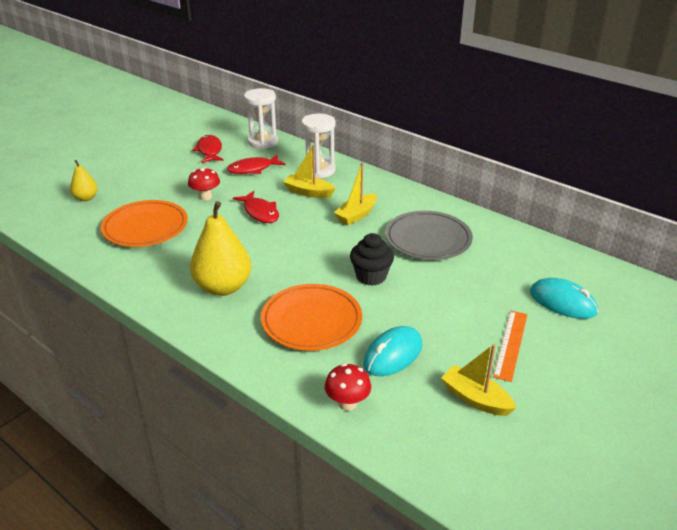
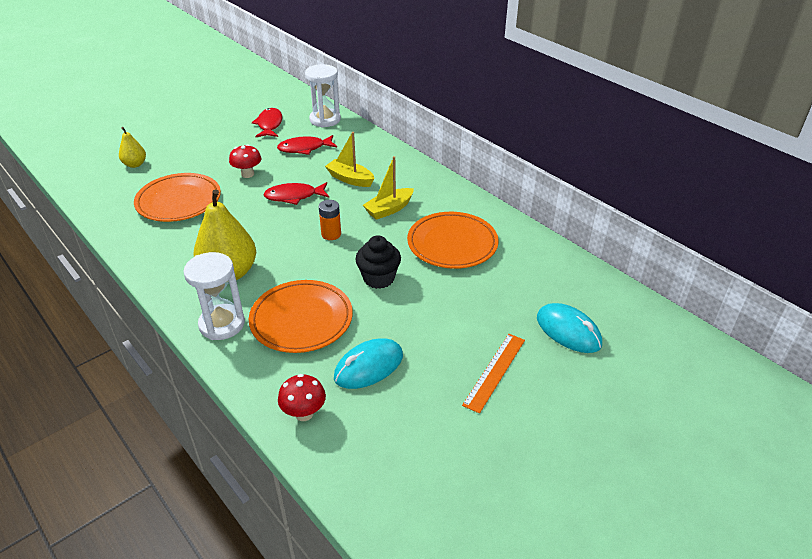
camera: 10 degrees right, 5 degrees up
(260, 212) = (294, 196): red fish -> red fish turned 105 degrees clockwise
(309, 242) = (331, 234): none -> orange battery
(319, 170) = (369, 156): white hourglass -> white hourglass (222, 324)
(428, 239) = (452, 244): grey plate -> orange plate
(475, 399) = (435, 427): yellow boat -> none

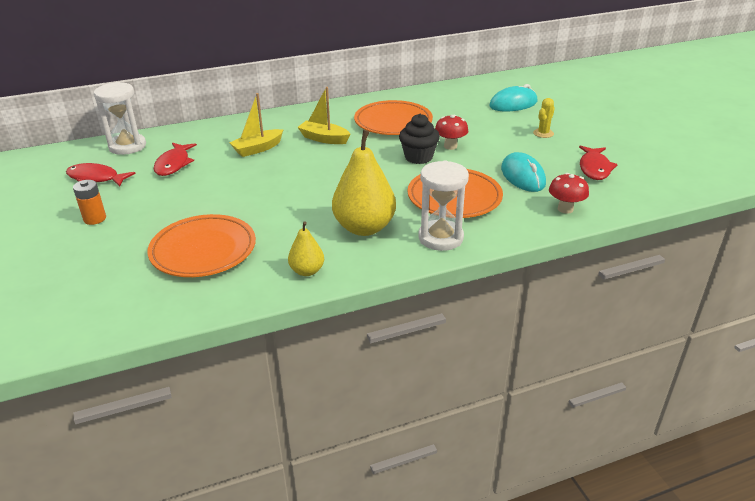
camera: 70 degrees left, 5 degrees down
(135, 164) = (78, 280): yellow pear -> yellow pear (307, 271)
(247, 174) = (190, 202): red mushroom -> red mushroom (450, 146)
(294, 196) = (260, 180): red fish -> red fish (594, 168)
(331, 234) = (340, 169): orange battery -> orange battery (95, 219)
(389, 209) = (324, 139): yellow boat -> yellow boat turned 135 degrees clockwise
(495, 371) = (543, 133): orange ruler -> yellow cactus

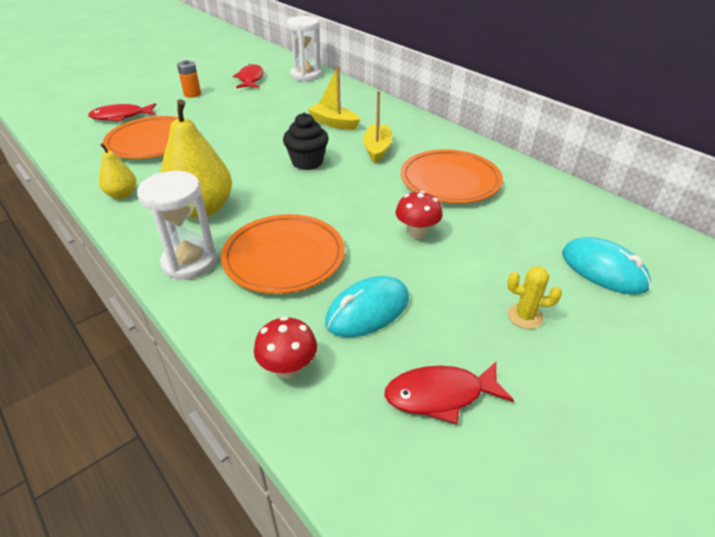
camera: 70 degrees right, 5 degrees up
(174, 164) = (286, 98): red fish -> red fish (121, 116)
(418, 157) = (371, 214): black cupcake -> black cupcake (307, 162)

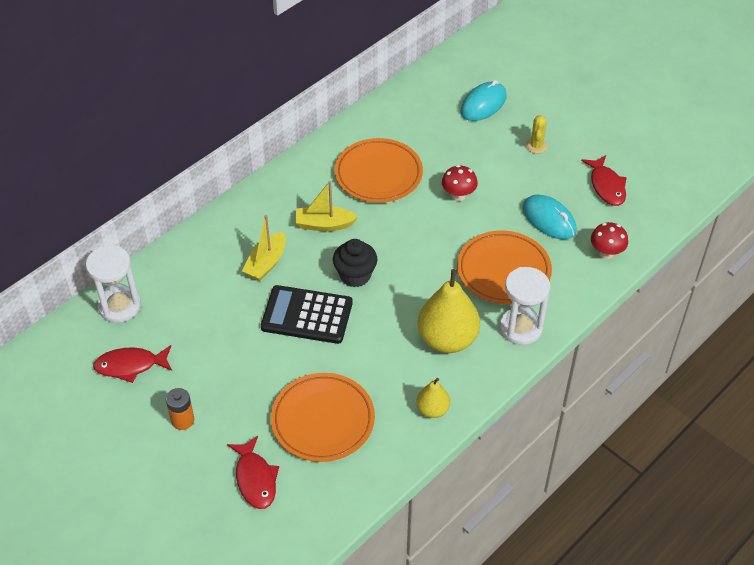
camera: 95 degrees left, 10 degrees up
(268, 138) = (307, 315): none -> black calculator

